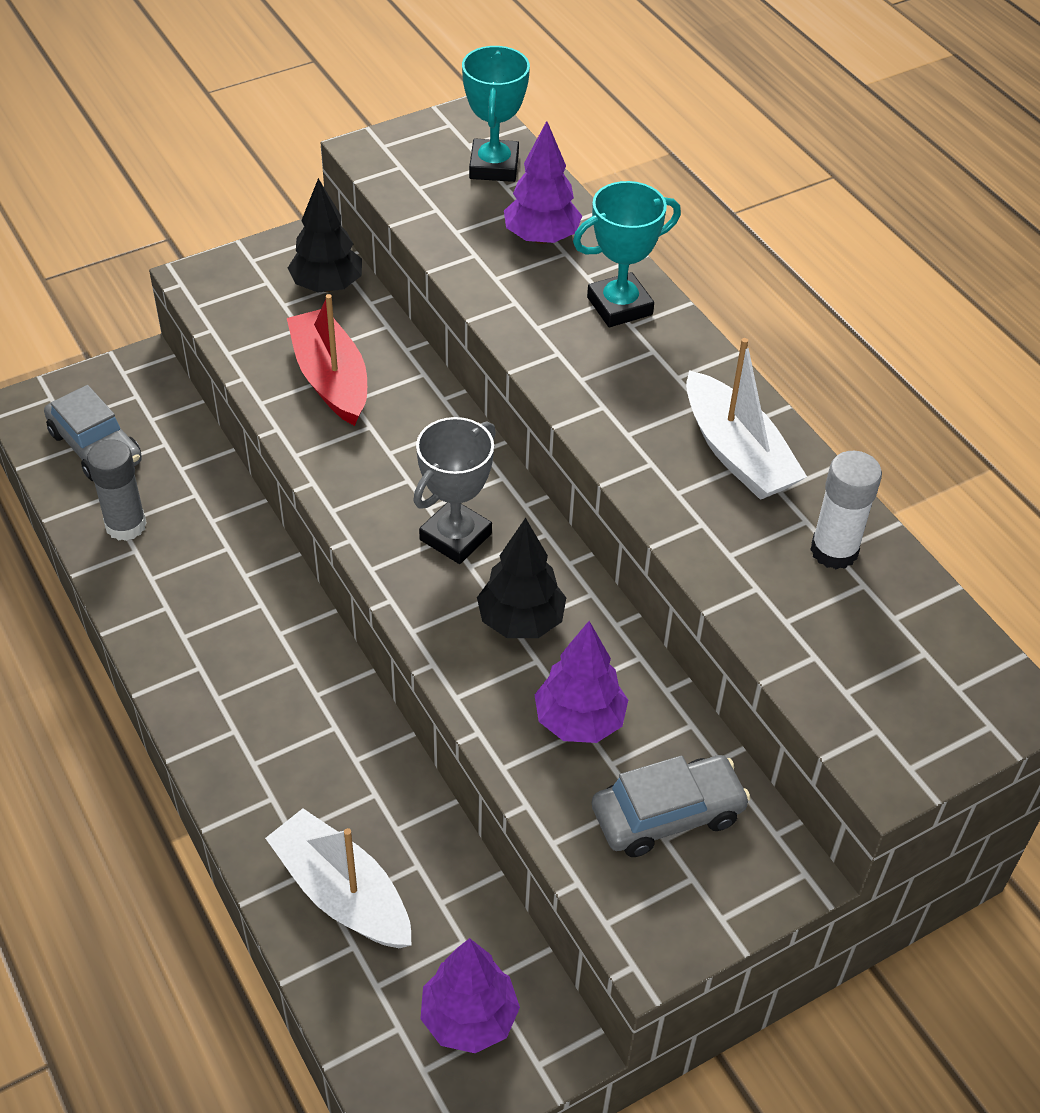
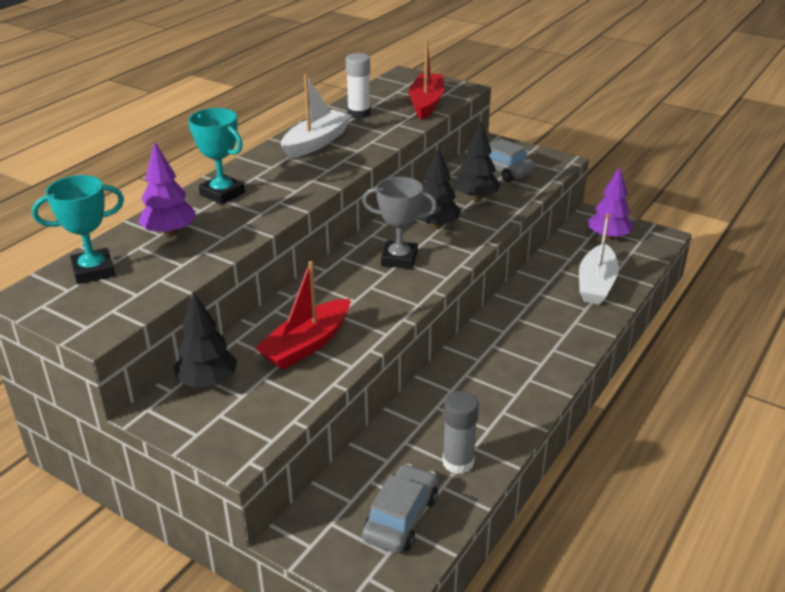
camera: 115 degrees left, 15 degrees down
(579, 721) = (476, 198): purple tree -> black tree
(835, 672) = (426, 103): none -> red boat

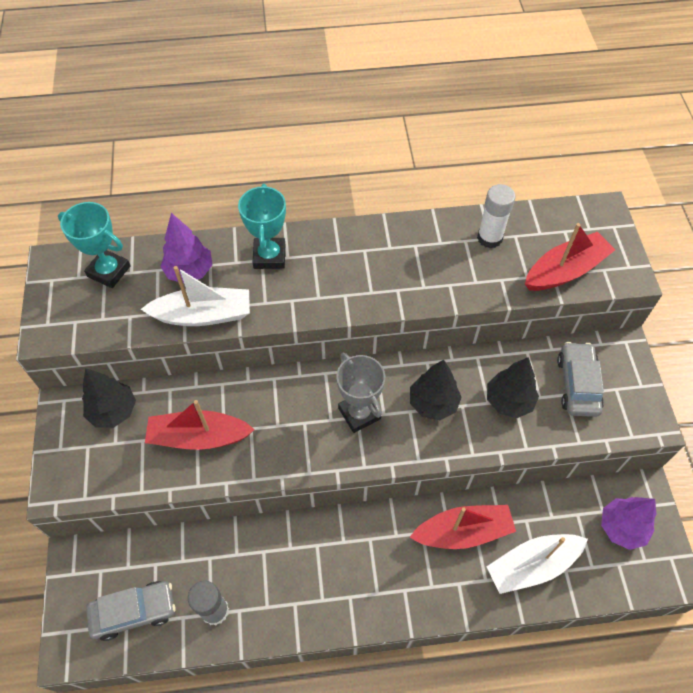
camera: 50 degrees right, 25 degrees up
(316, 142) = (407, 249): white boat -> white boat (203, 315)
(537, 299) = (463, 532): none -> red boat

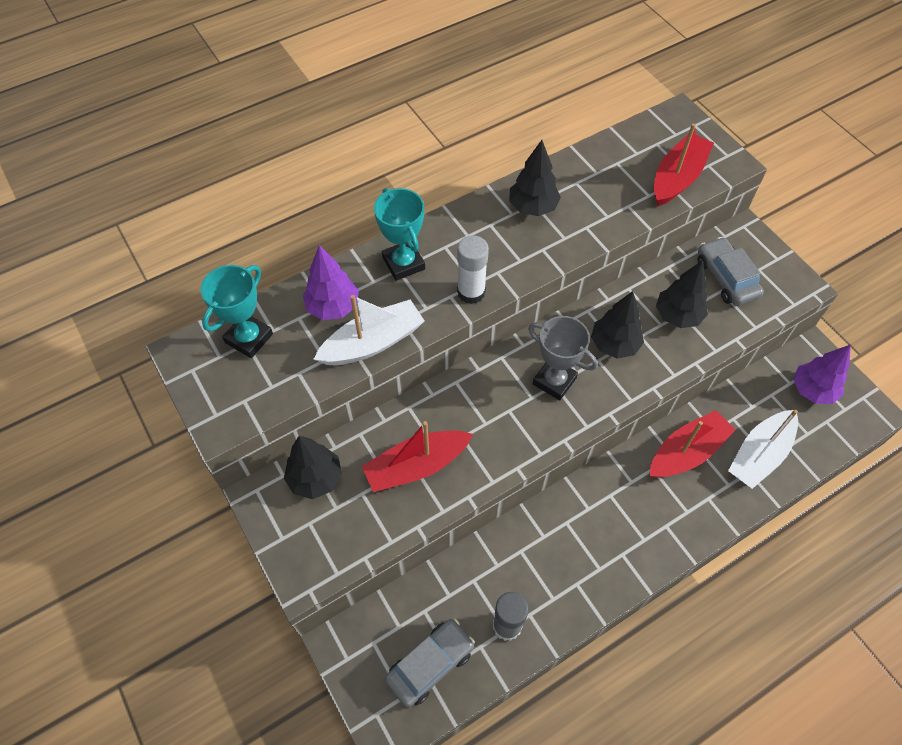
camera: 25 degrees left, 0 degrees up
(109, 271) = (249, 338): turquoise trophy -> turquoise trophy turned 60 degrees counterclockwise
(411, 248) = (532, 207): none -> black tree
(489, 238) = (596, 173): white glue stick -> white glue stick (471, 292)

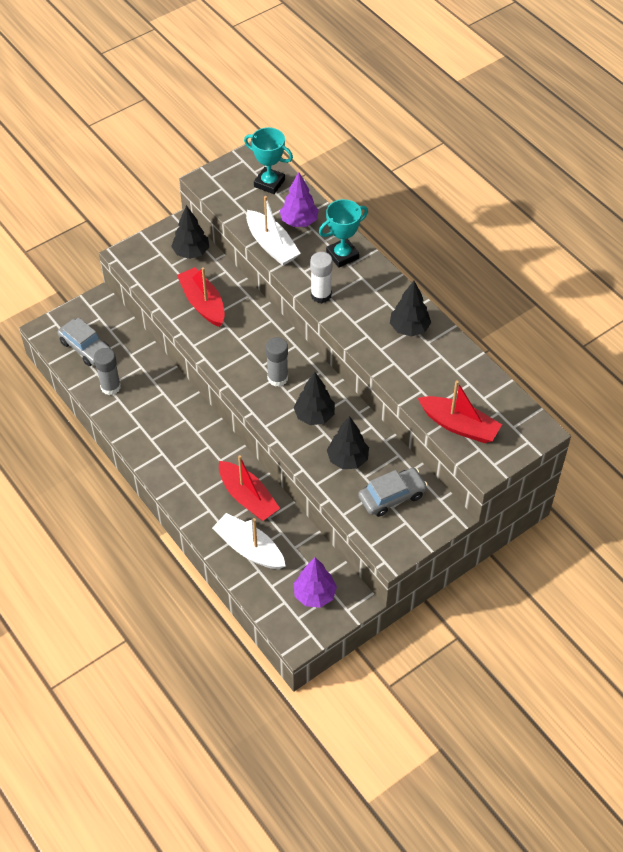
camera: 85 degrees right, 5 degrees down
(554, 381) = (277, 378): grey trophy -> grey glue stick

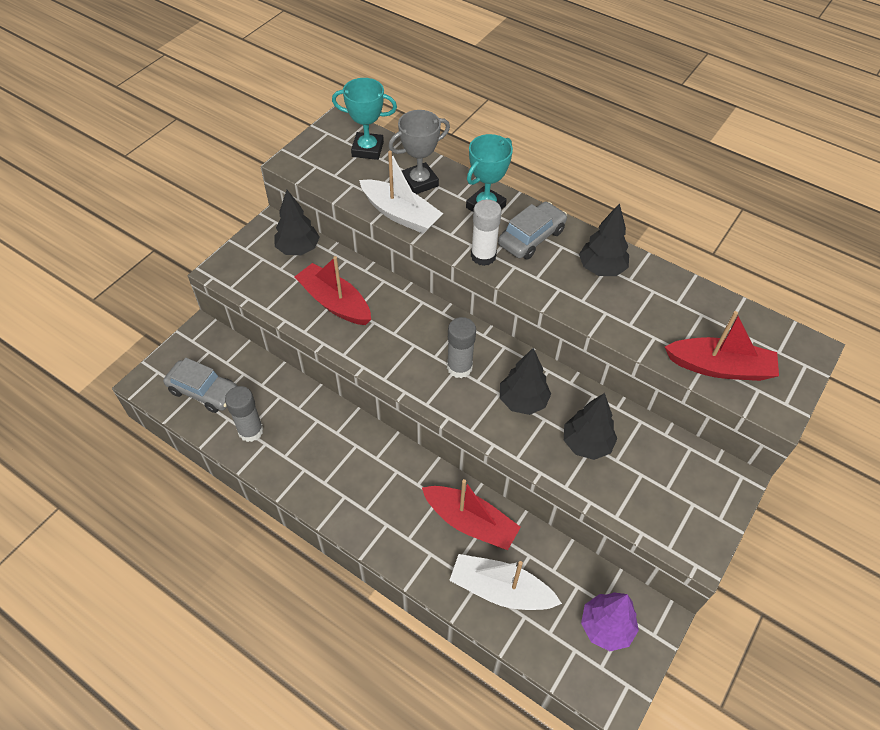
camera: 20 degrees left, 0 degrees up
(299, 221) = (419, 182): purple tree -> grey trophy
(392, 496) = (660, 475): grey car -> grey car (531, 237)

